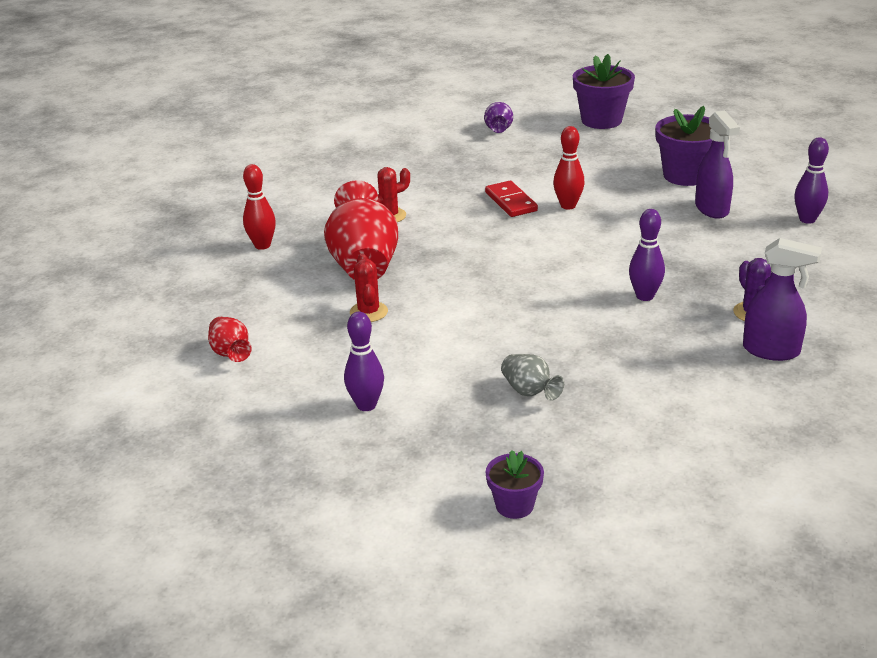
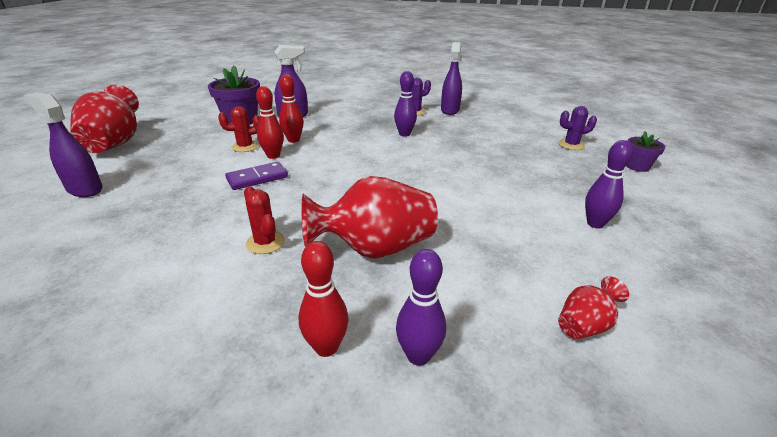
camera: 100 degrees left, 0 degrees up
(368, 312) = (462, 236): red cactus -> red cactus (245, 147)
(498, 129) = (84, 189): purple vase -> purple spray bottle
(511, 202) = (257, 178): red domino -> purple domino
(529, 392) = (529, 165): grey vase -> none
(601, 120) = (114, 144): purple flower pot -> red vase
(606, 457) = (571, 145): none -> purple cactus
(617, 214) = (293, 140): none -> red bowling pin
(807, 219) = (312, 97): purple bowling pin -> purple bowling pin (418, 355)

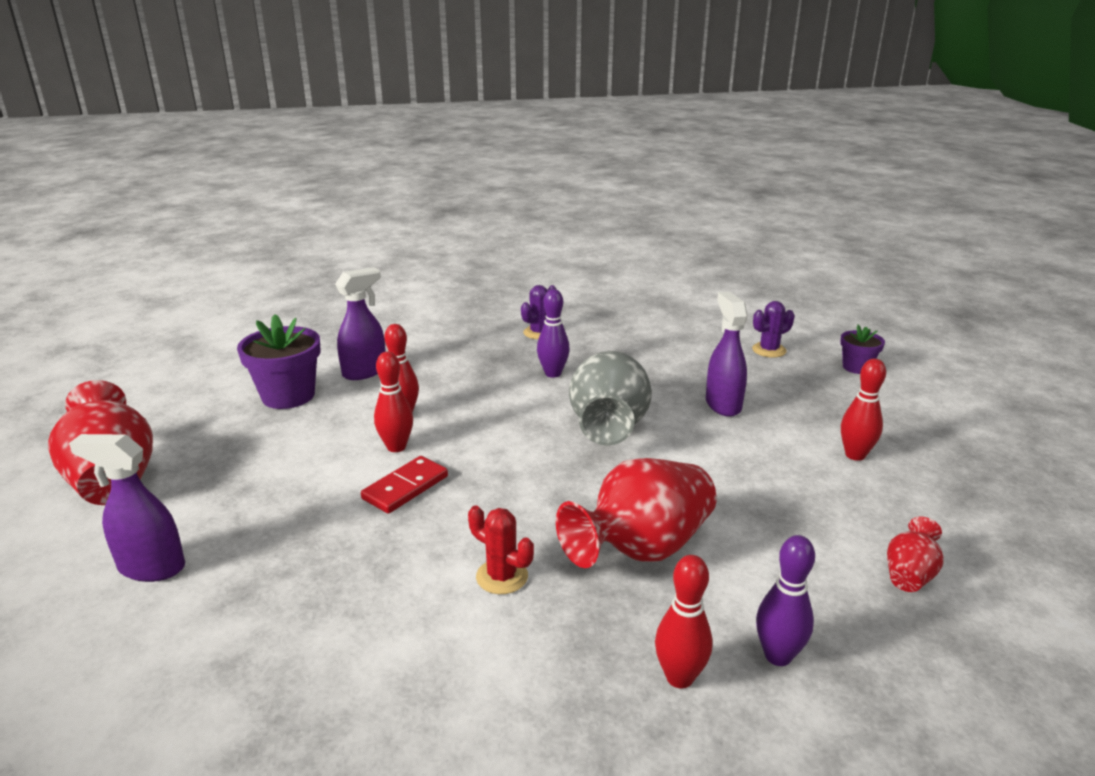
camera: 20 degrees left, 5 degrees down
(245, 147) = (339, 441): red cactus -> none
(257, 178) = (405, 487): purple domino -> red domino
(416, 169) = (608, 426): none -> grey vase
(450, 110) = (584, 321): purple spray bottle -> purple spray bottle (723, 404)
(595, 224) = (855, 455): purple bowling pin -> red bowling pin

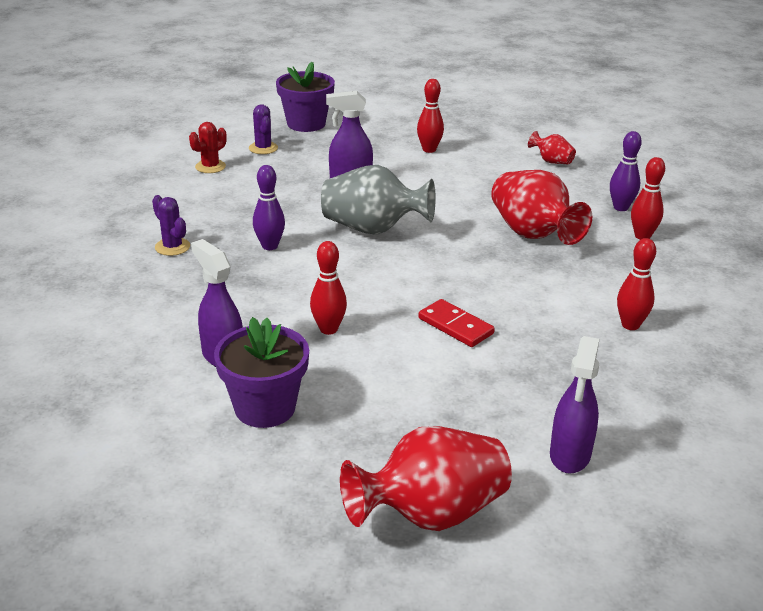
camera: 85 degrees left, 5 degrees up
(396, 447) = (389, 332): red bowling pin -> red bowling pin (630, 325)
(502, 577) = (565, 286): red cactus -> red cactus (210, 167)
(856, 367) = (306, 124): purple flower pot -> purple flower pot, size x1.75

